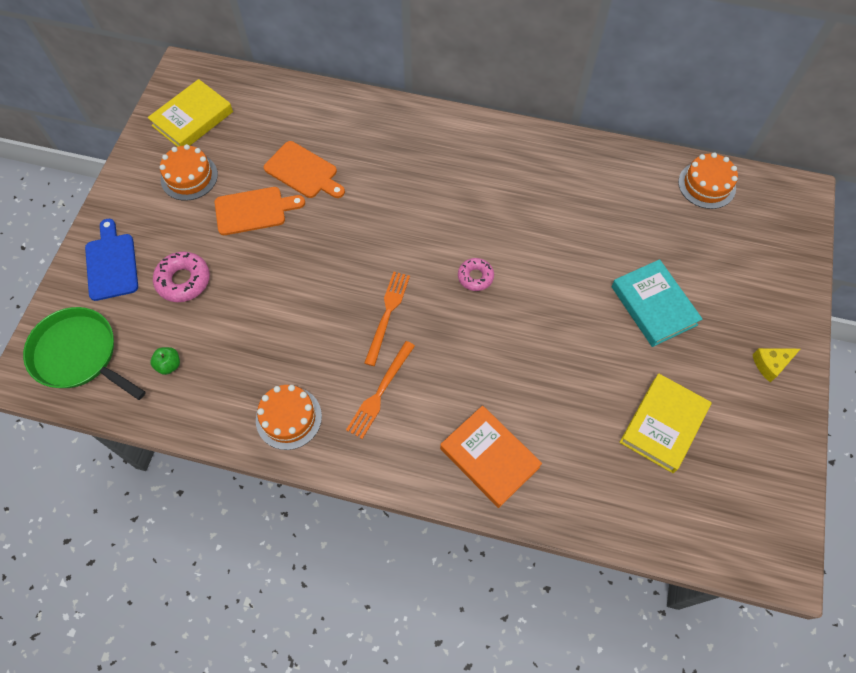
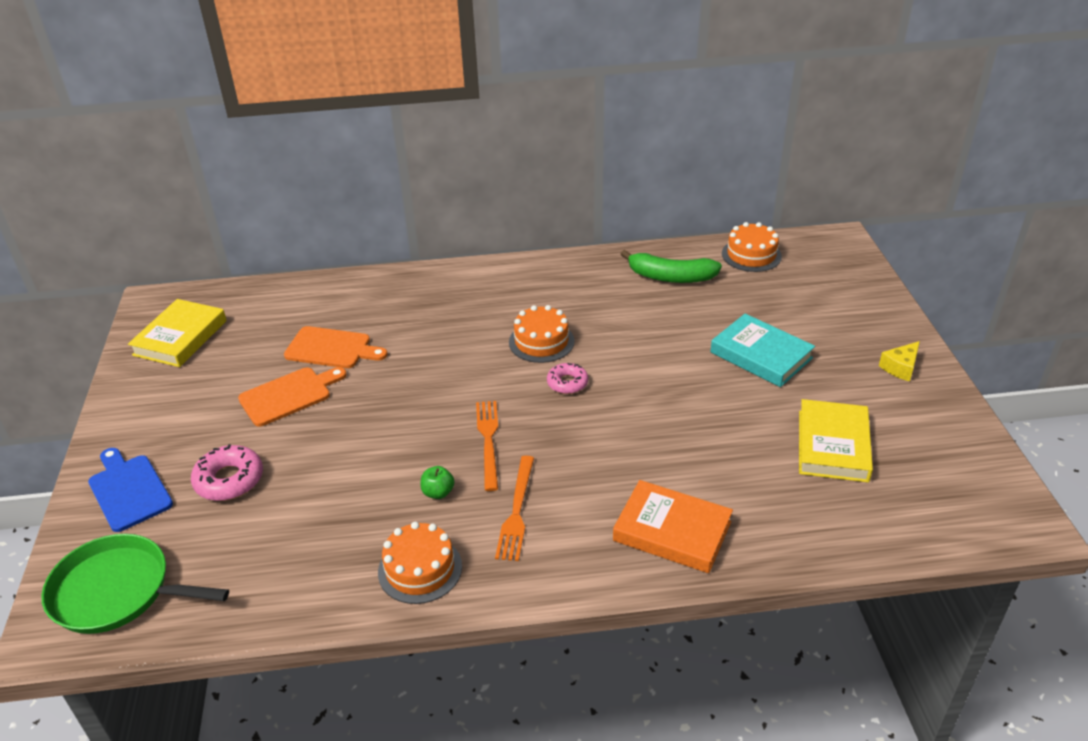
camera: 20 degrees left, 25 degrees down
(169, 365) = (244, 565): green apple -> green apple (438, 492)
(189, 177) = (197, 387): orange cake -> orange cake (541, 341)
(619, 187) = (670, 277): none -> green banana

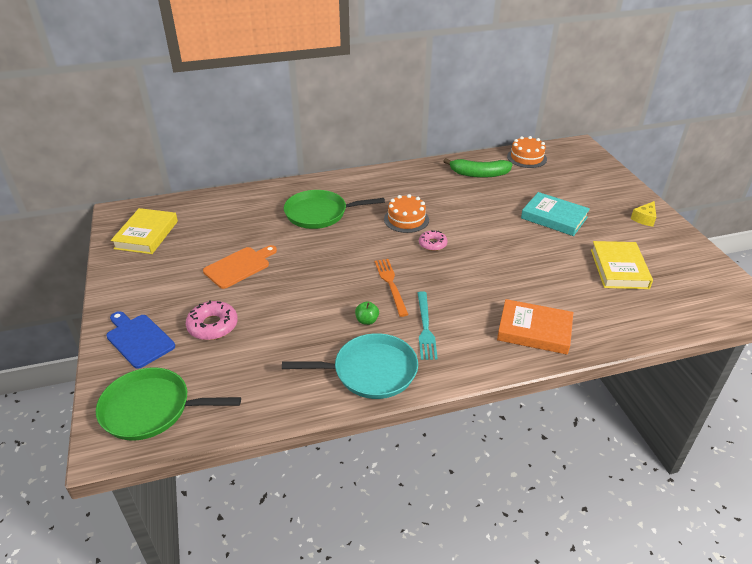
camera: 10 degrees left, 0 degrees up
(332, 349) = (260, 234): orange cutting board -> none
(420, 569) = (370, 371): orange cake -> turquoise pan
(422, 323) = (319, 213): none -> green pan
(516, 511) = (425, 327): orange fork -> turquoise fork

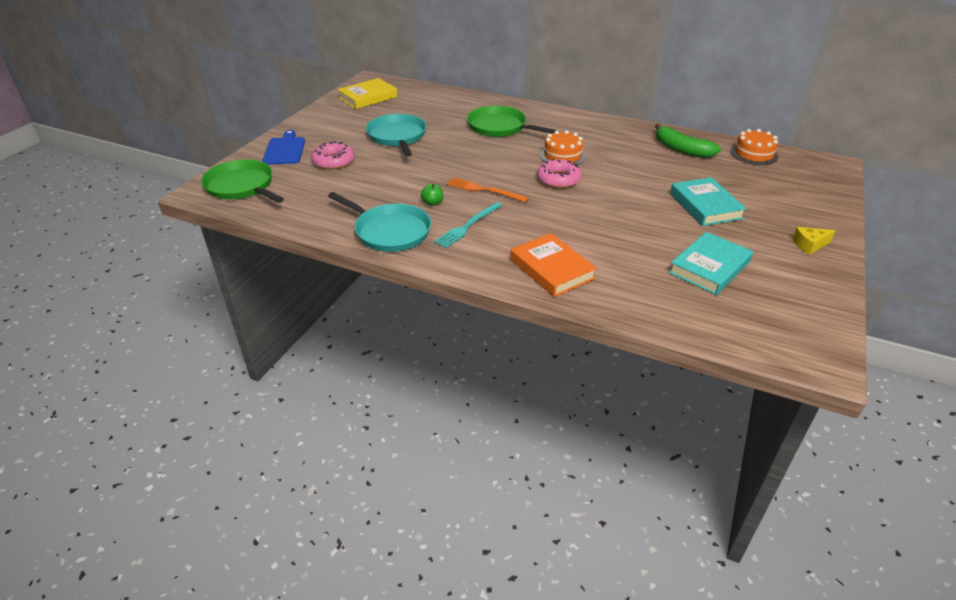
camera: 40 degrees right, 0 degrees up
(239, 266) = (397, 136): orange cutting board -> turquoise pan
(391, 284) = (484, 190): orange fork -> orange fork turned 90 degrees counterclockwise
(432, 244) = (558, 179): pink donut -> pink donut, size x1.52
(619, 269) = (709, 267): yellow book -> turquoise book

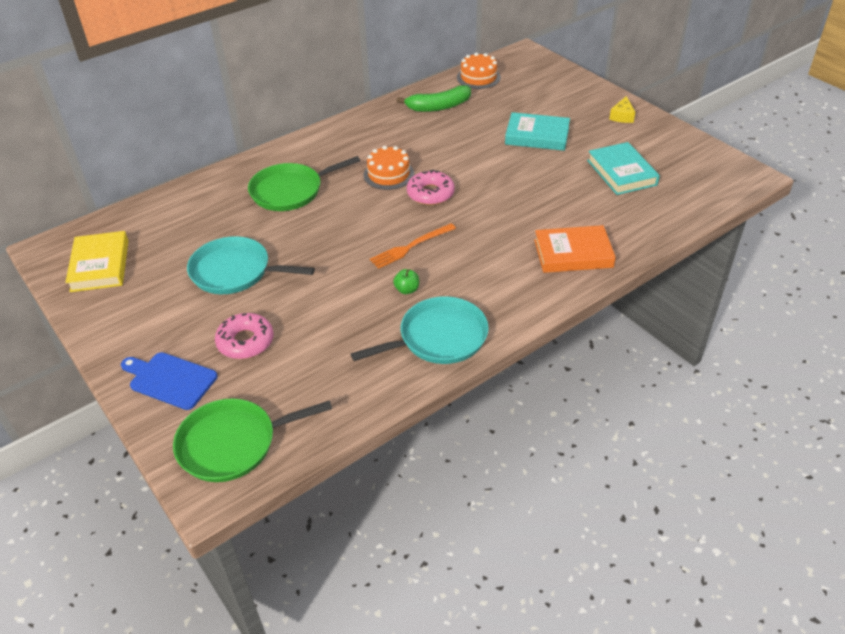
camera: 60 degrees left, 5 degrees up
(467, 226) = (469, 280): turquoise fork -> none

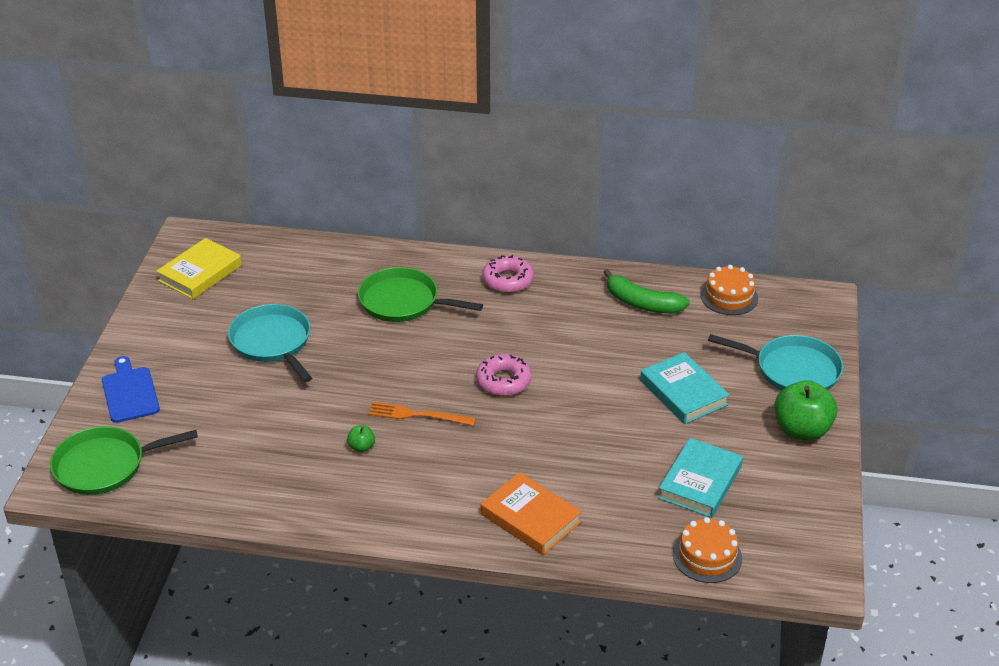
camera: 45 degrees right, 5 degrees down
(233, 443) = (105, 465): green pan -> green pan turned 45 degrees counterclockwise
(245, 341) = (206, 401): pink donut -> pink donut (508, 280)
(388, 174) = (498, 340): orange cake -> orange cake (707, 556)
(438, 338) = (326, 500): turquoise pan -> turquoise pan (793, 370)
(622, 116) = (802, 430): yellow cheese -> green apple

